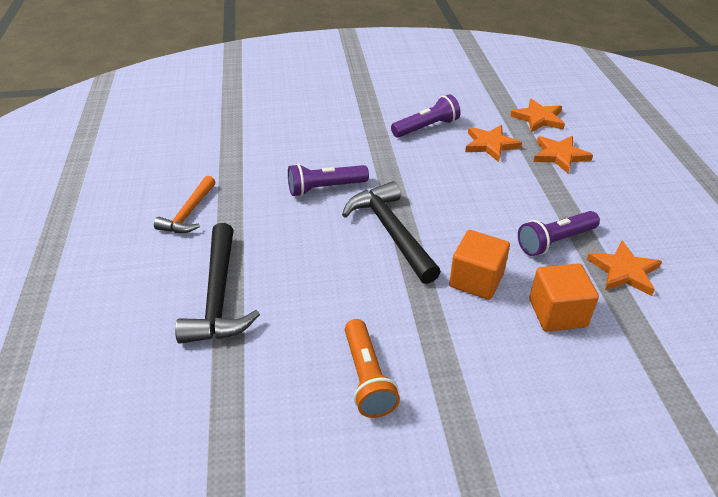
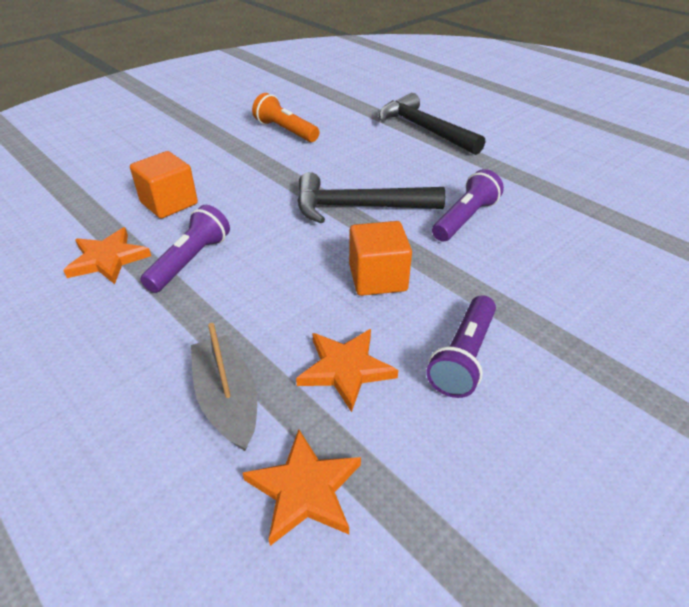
camera: 145 degrees right, 0 degrees up
(189, 213) = (532, 157): orange hammer -> none
(391, 232) = (358, 207): black hammer -> black hammer turned 150 degrees clockwise
(476, 280) = (251, 200): orange cube -> orange cube (378, 278)
(559, 156) = (227, 400): orange star -> grey boat

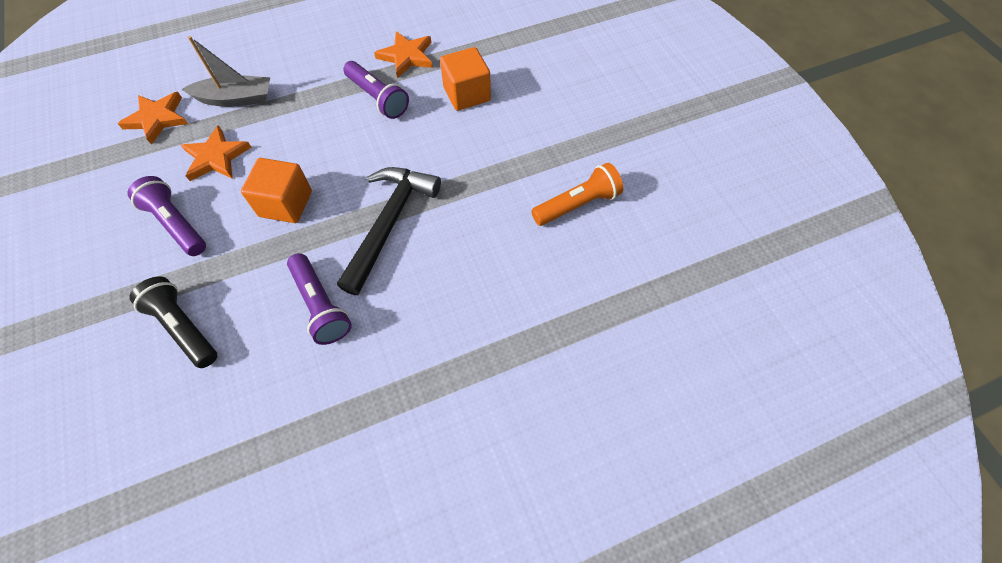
camera: 110 degrees right, 20 degrees up
(424, 129) = (527, 356): black hammer -> none
(559, 291) = (184, 327): none -> black flashlight

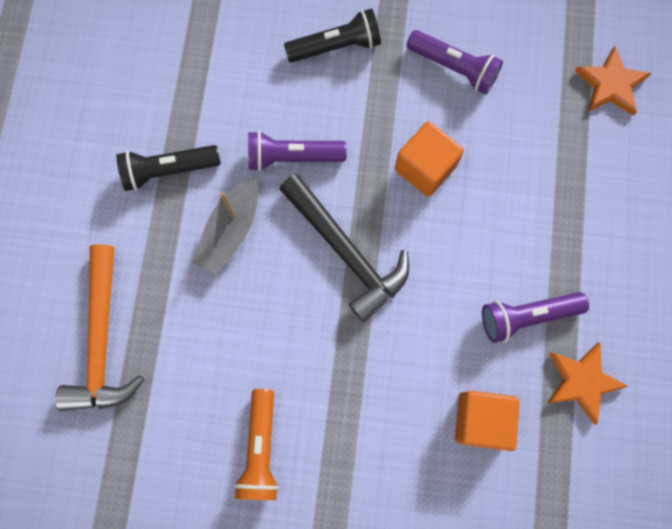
camera: 120 degrees right, 15 degrees up
(177, 224) = (454, 68): purple flashlight -> purple flashlight turned 45 degrees clockwise
(216, 157) = (523, 124): orange star -> none
(236, 99) = (603, 168): grey boat -> grey boat (230, 231)
(387, 408) = (168, 170): none -> black flashlight
(580, 366) = (102, 341): none -> orange hammer

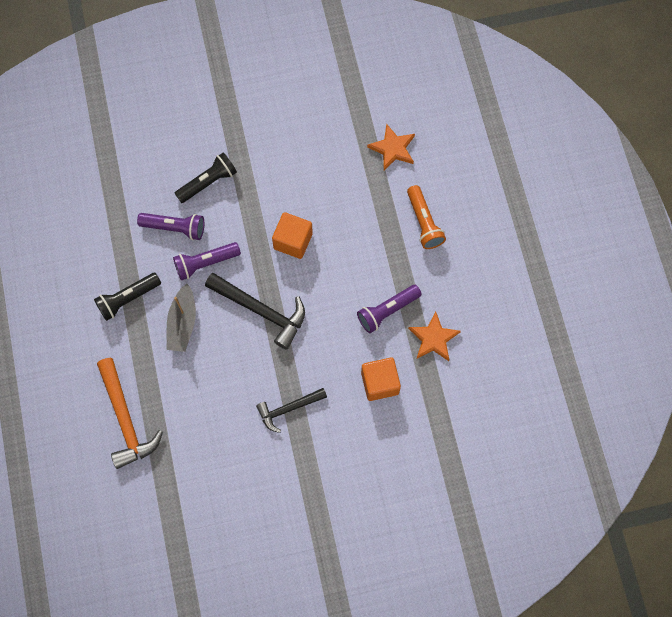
camera: 20 degrees left, 5 degrees down
(260, 449) = (250, 448): orange flashlight -> orange flashlight (424, 222)
(335, 410) = (288, 409): none -> black hammer
(454, 68) = (289, 171): purple flashlight -> purple flashlight (175, 228)

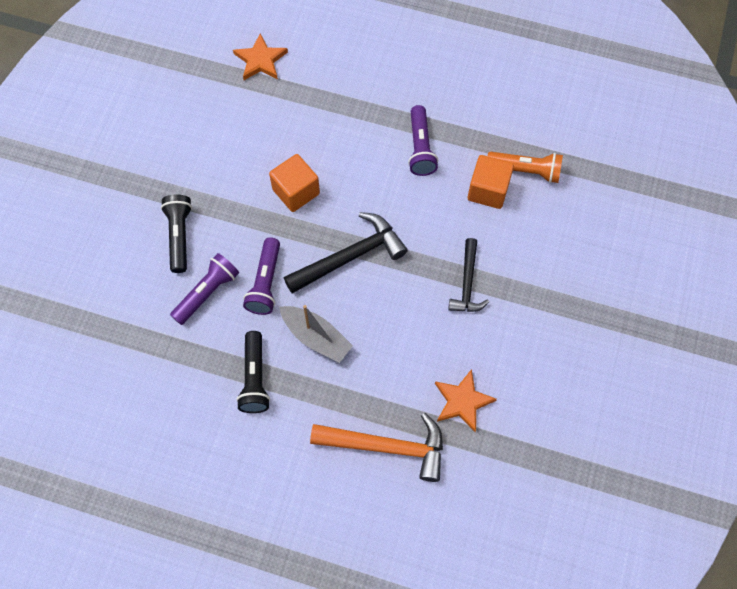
camera: 60 degrees left, 5 degrees down
(424, 222) = (352, 73): orange flashlight -> orange flashlight (526, 171)
(433, 338) = (471, 124): orange star -> orange star (462, 401)

